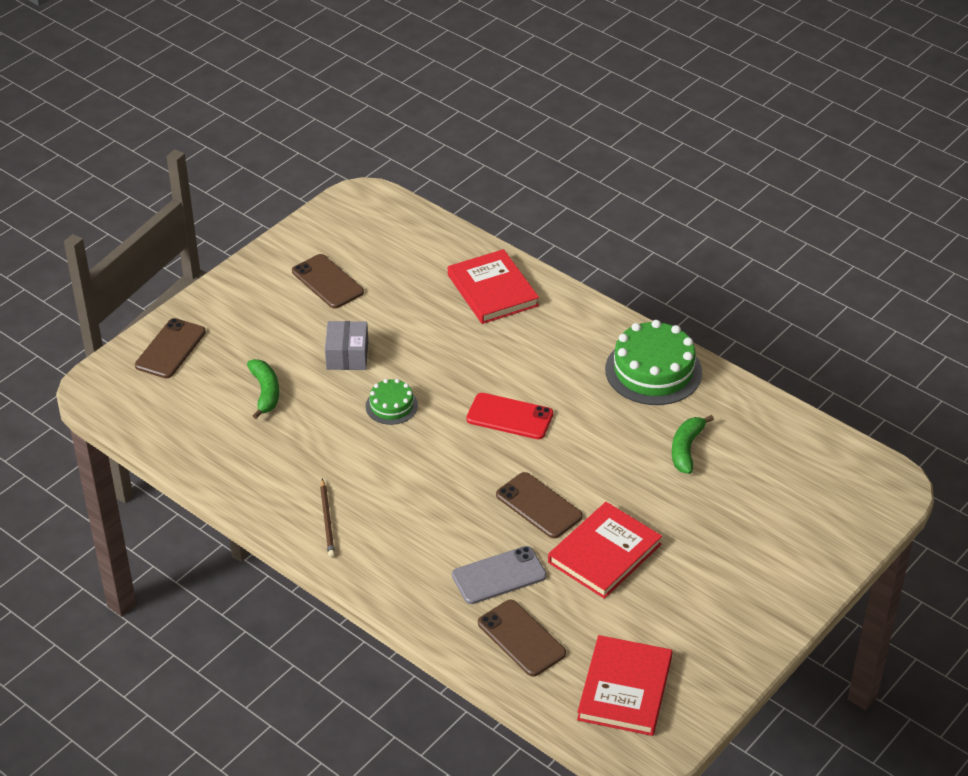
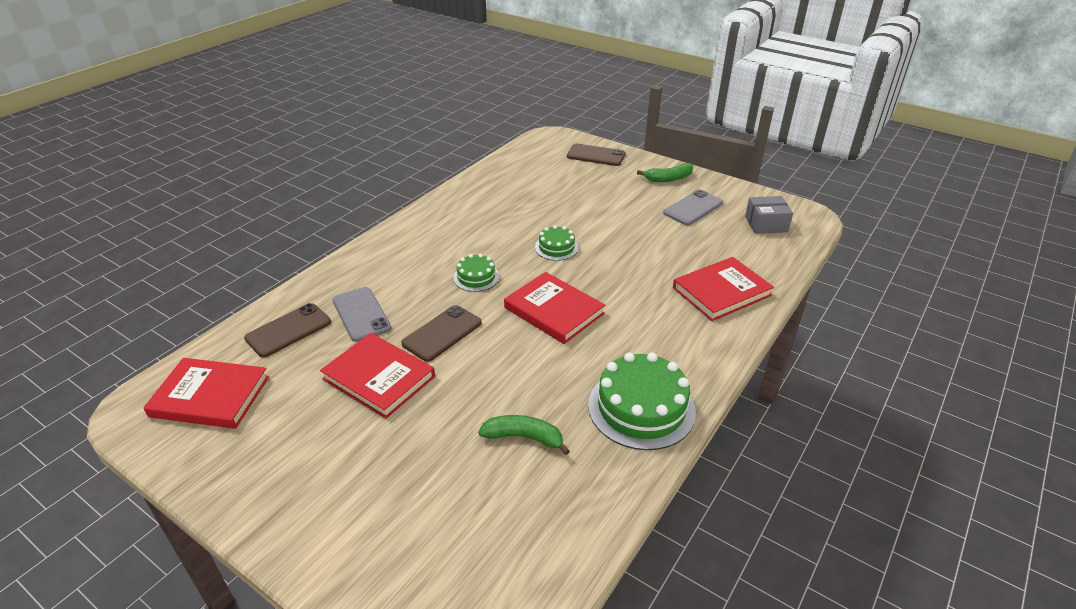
camera: 85 degrees right, 5 degrees down
(265, 392) = (560, 193): green banana -> green banana (668, 178)
(327, 282) = (693, 208): brown phone -> grey phone
(327, 520) = (430, 228): brown pencil -> none
(347, 355) = (609, 223): grey box -> grey box (766, 224)
(441, 477) = (476, 277): none -> green cake
(510, 416) = (554, 310): red phone -> red book

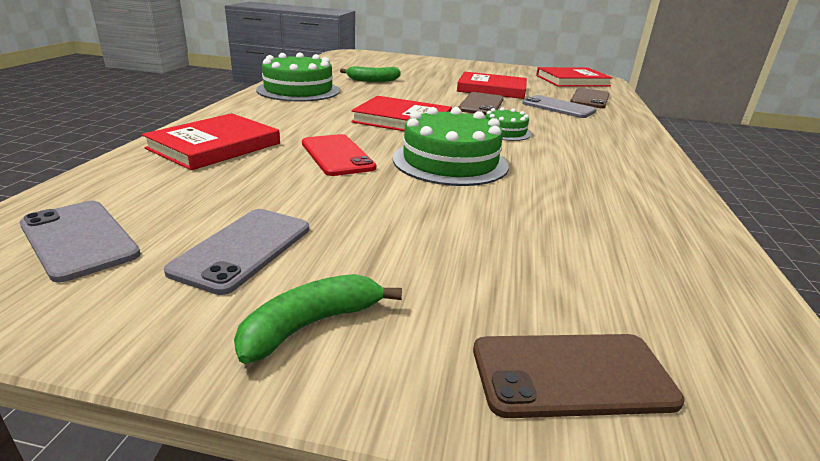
camera: 155 degrees right, 10 degrees down
(556, 247) = (450, 162): green cake -> green cake, size x1.88
(632, 266) = (337, 155): none -> red phone
(766, 224) = (79, 239): grey box -> grey phone

